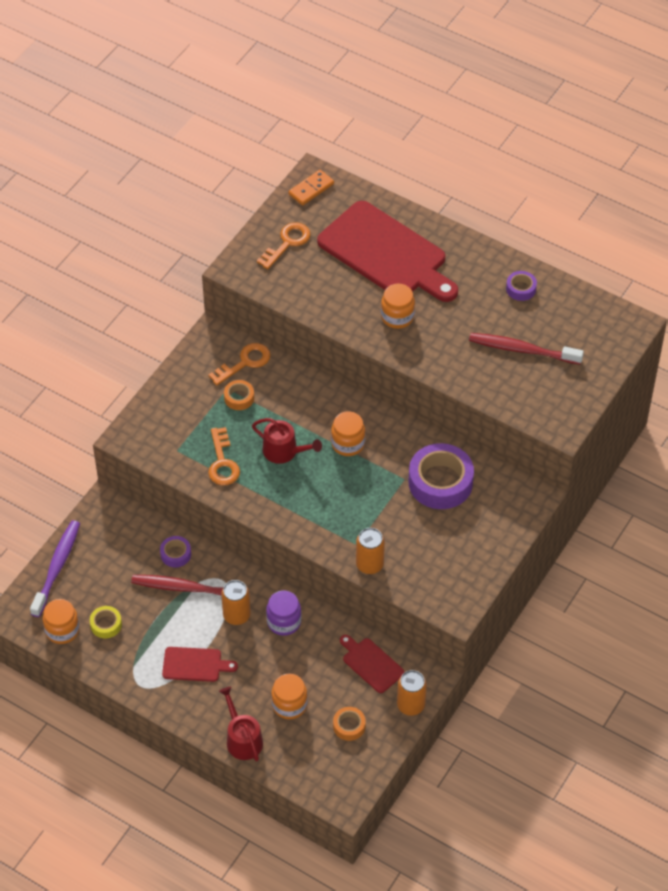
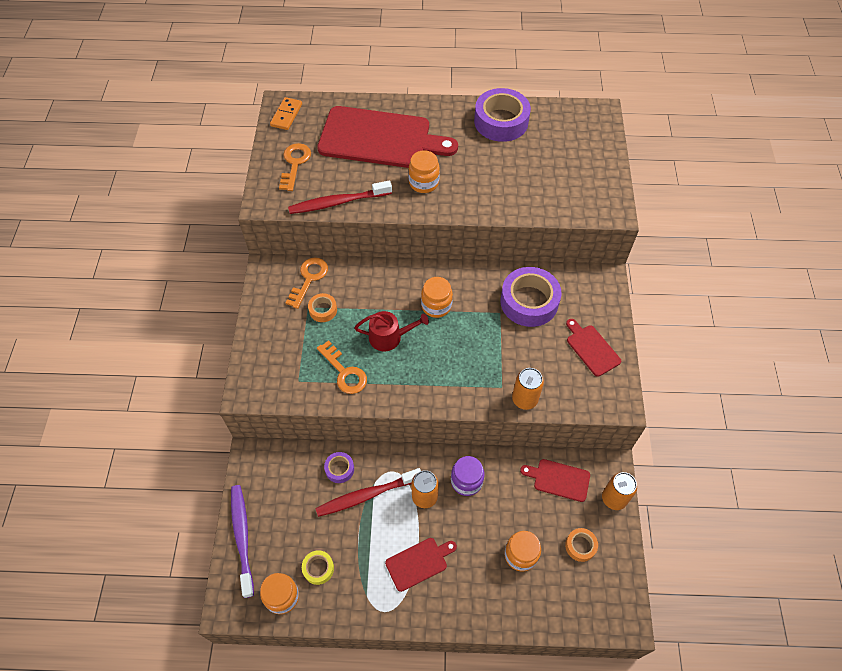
camera: 30 degrees left, 5 degrees up
(242, 739) = (503, 611): red watering can -> none
(468, 552) = (591, 348): none -> red cutting board
(521, 289) = (501, 121): purple tape -> purple tape, size x2.08
(522, 350) = (537, 165): red toothbrush -> red toothbrush (338, 202)

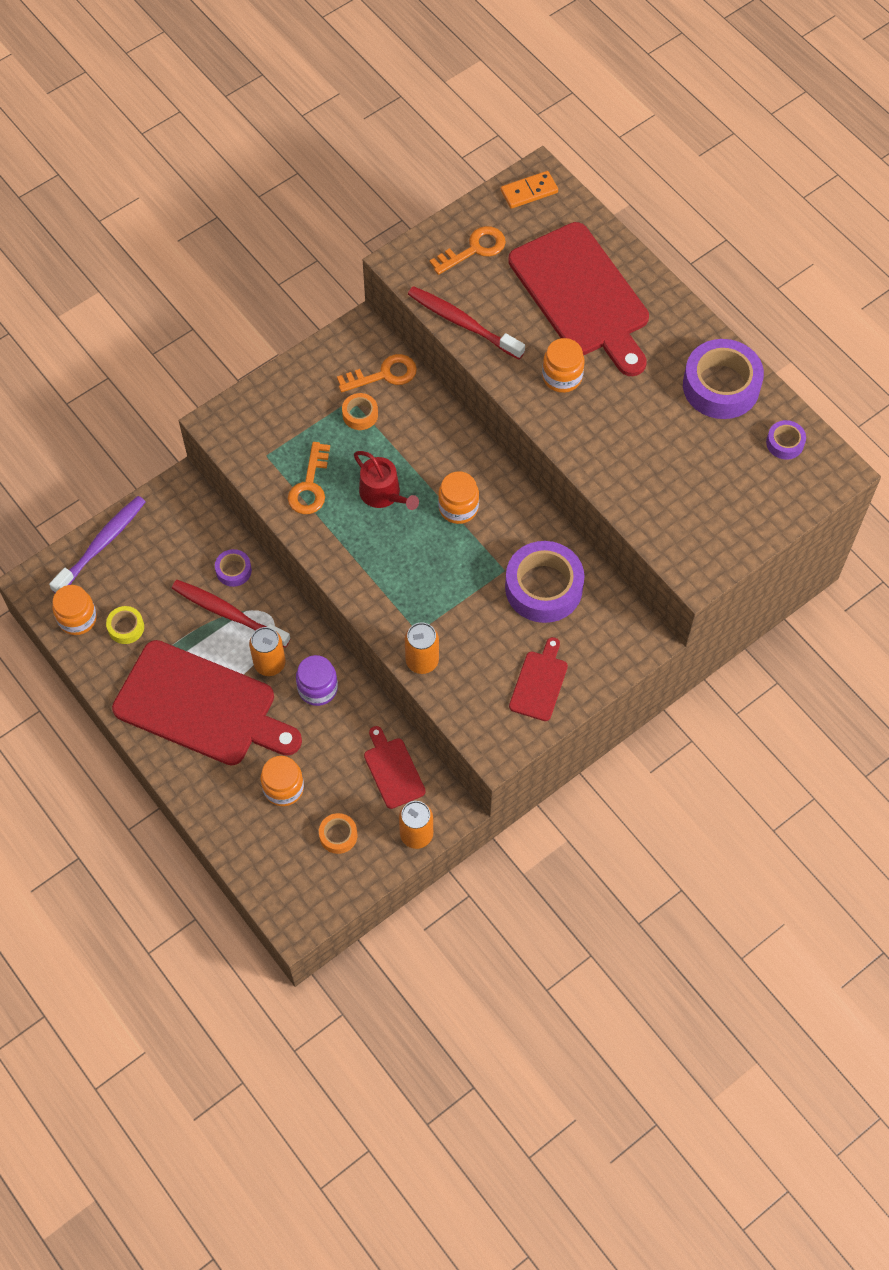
camera: 50 degrees right, 5 degrees up
(418, 563) = (201, 706): red cutting board -> red cutting board, size x2.20
(563, 120) = (785, 443): none -> purple tape

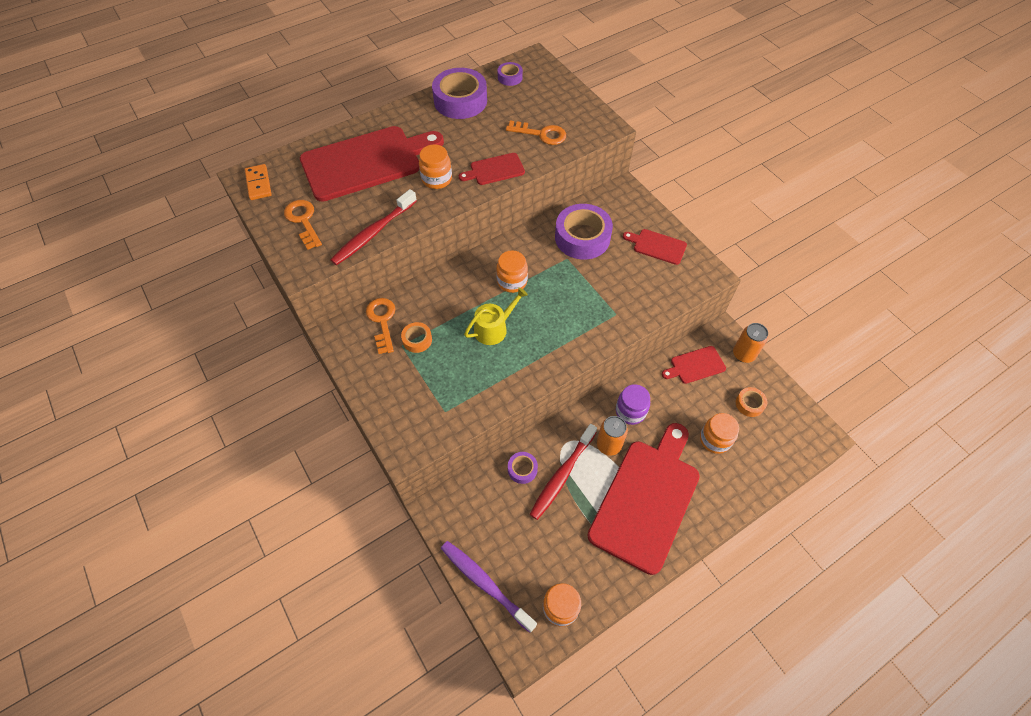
camera: 85 degrees left, 5 degrees down
(126, 627) = (571, 562): yellow tape -> none
(310, 486) = (480, 379): orange key -> orange key (541, 134)
(383, 494) = (494, 328): red watering can -> yellow watering can
(422, 661) = (641, 313): orange can -> none
(588, 441) = (495, 170): none -> red cutting board

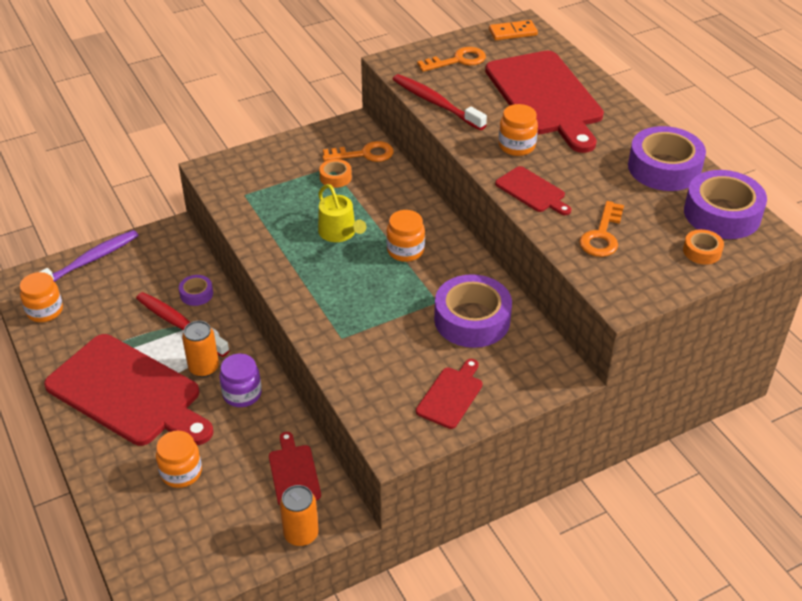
camera: 95 degrees right, 15 degrees down
(495, 170) = (532, 191): red cutting board -> red cutting board turned 150 degrees clockwise
(510, 77) = (722, 214): purple tape -> purple tape, size x2.08
(749, 404) = (221, 523): orange tape -> orange tape (702, 251)

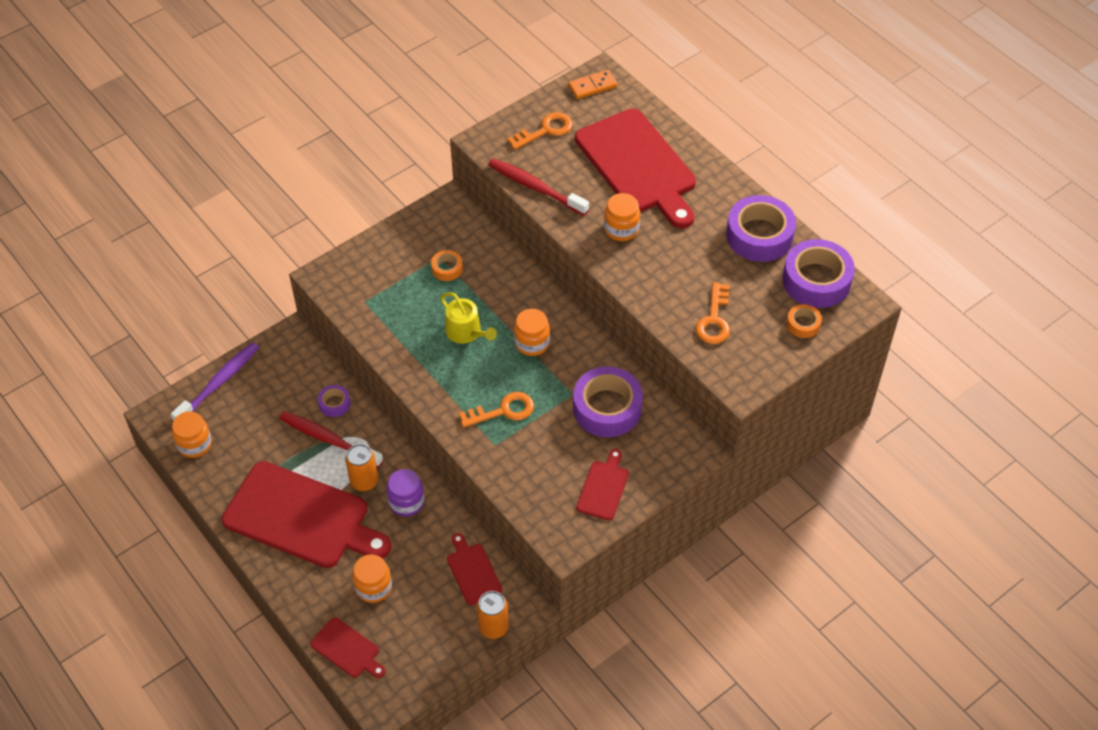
camera: 10 degrees left, 10 degrees up
(364, 154) = (468, 237): orange key -> orange key (503, 411)
(532, 191) = (644, 279): red cutting board -> red cutting board (347, 649)

